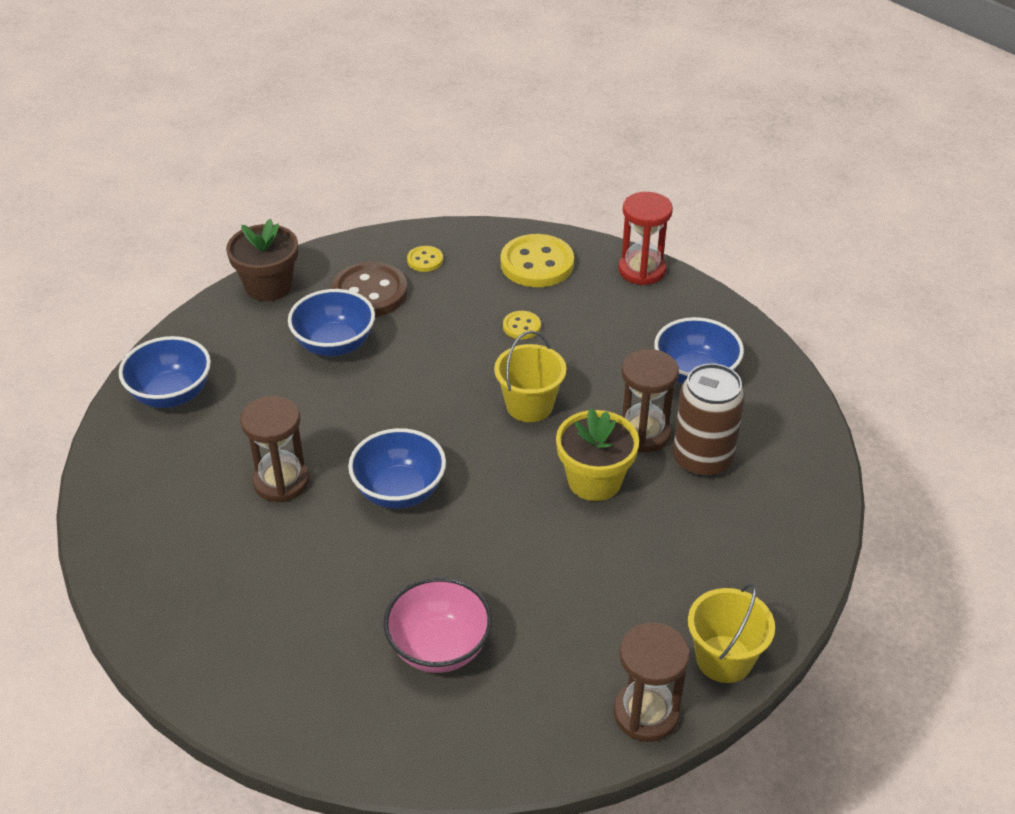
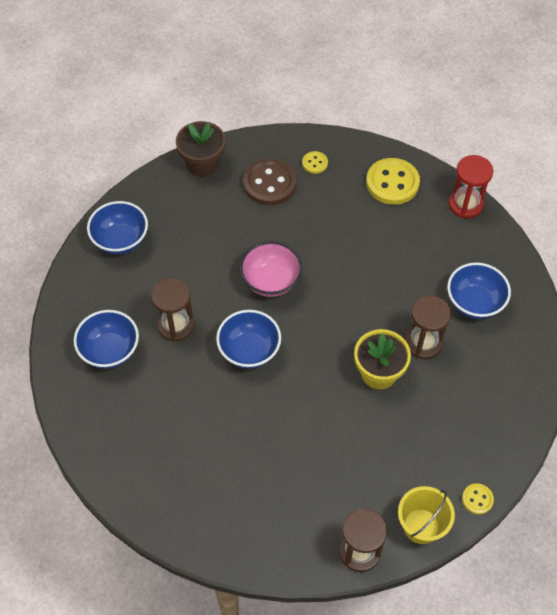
camera: 15 degrees right, 15 degrees up
(334, 344) = (235, 223): blue bowl -> blue bowl (110, 351)
(439, 648) = (244, 472): pink bowl -> pink bowl (271, 281)
(521, 326) = (366, 235): yellow button -> yellow button (477, 499)
(529, 405) = (353, 302): yellow bucket -> none
(702, 459) = (456, 373): brown can -> none

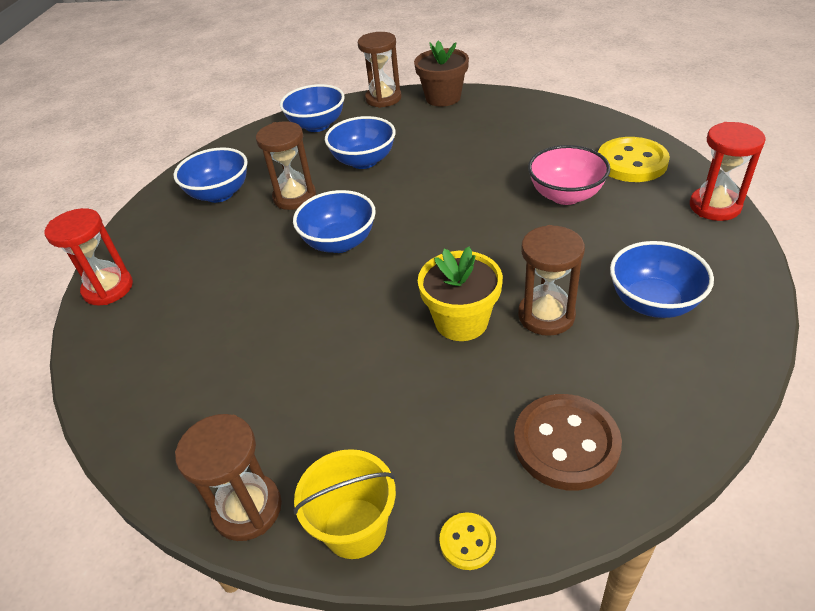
camera: 40 degrees right, 15 degrees down
(115, 475) = (108, 288): none -> red hourglass
(151, 184) = (383, 98): none -> brown hourglass
(198, 264) = (364, 161): none -> blue bowl
(269, 183) = (493, 127): brown button -> brown button (566, 443)
(271, 281) = (420, 196): pink bowl -> pink bowl (565, 195)
(314, 163) = (555, 125): yellow button -> none

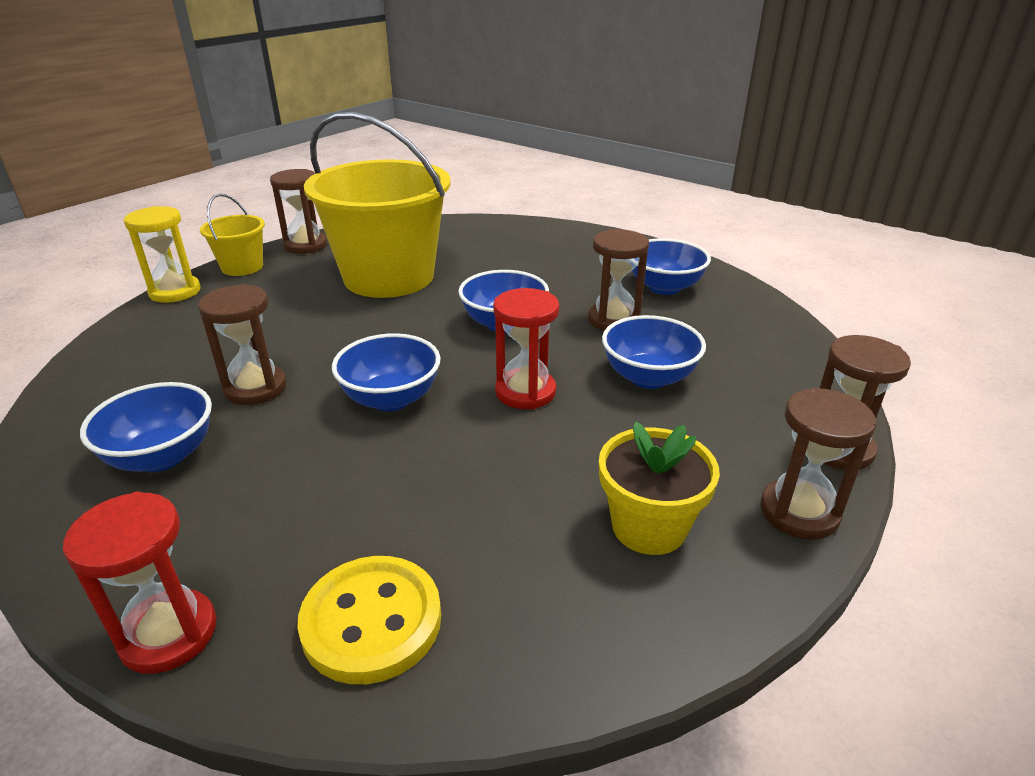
camera: 115 degrees right, 10 degrees down
(108, 288) = (567, 232): red hourglass -> red hourglass (525, 392)
(296, 360) = (389, 277): none -> yellow bucket
(317, 125) = (782, 370): blue bowl -> blue bowl (391, 399)
(443, 97) = (799, 512): brown flower pot -> brown hourglass
(461, 321) = (318, 346): yellow flower pot -> yellow flower pot (649, 527)
(467, 542) = (175, 292): yellow button -> yellow hourglass
(565, 195) = (389, 497): pink bowl -> none
(566, 443) = (156, 344): brown button -> none

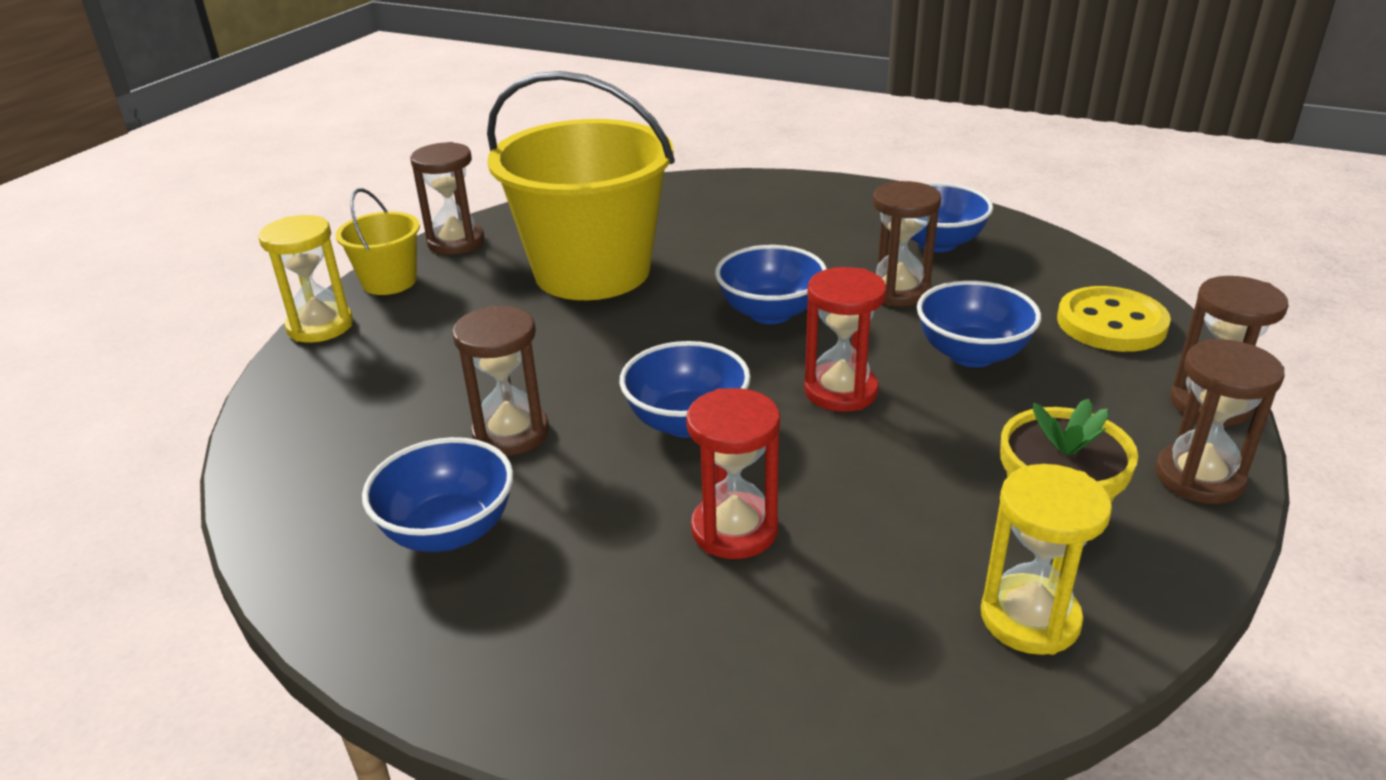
camera: 10 degrees left, 0 degrees up
(169, 634) = (593, 718): red hourglass -> red hourglass (734, 530)
(372, 621) = (810, 664): yellow button -> yellow button (1111, 323)
(583, 615) = (1030, 618): none -> yellow hourglass

